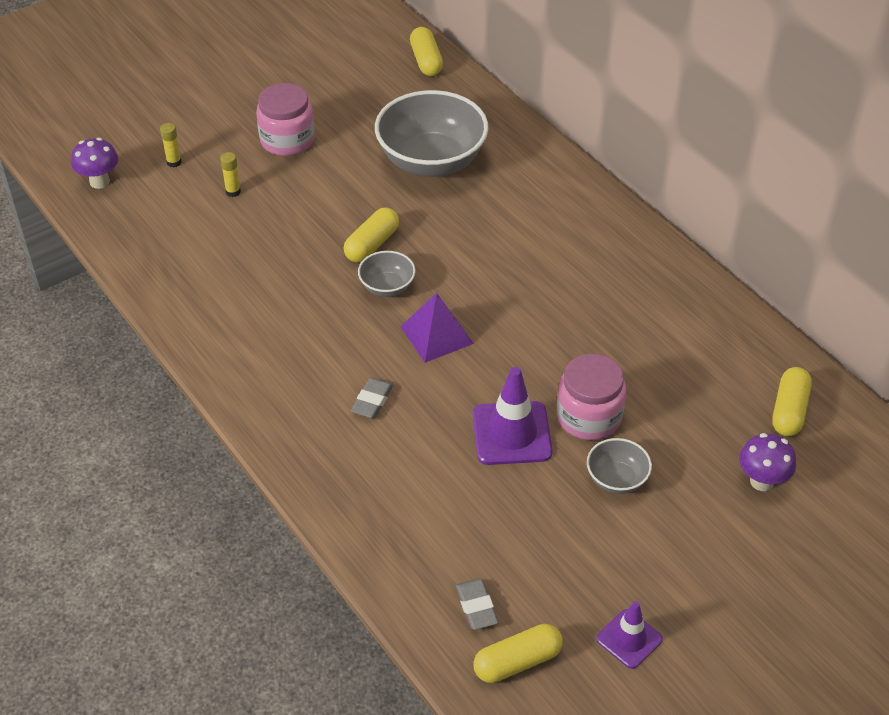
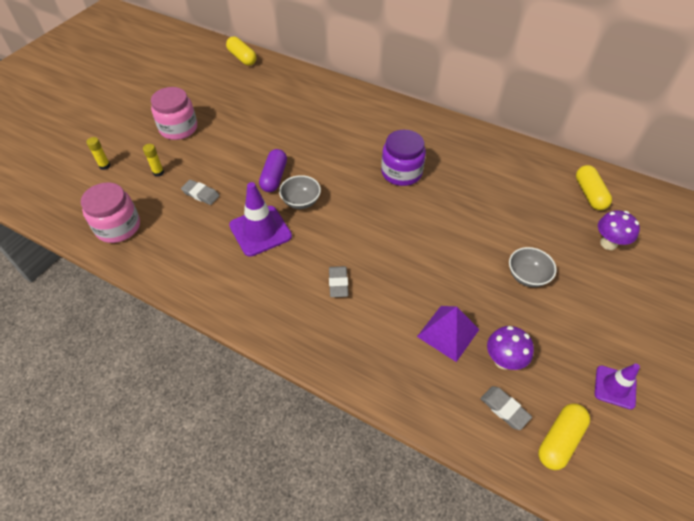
camera: 25 degrees left, 5 degrees up
(99, 182) = (54, 196): purple mushroom -> purple mushroom (503, 360)
(269, 236) = (201, 194): none -> grey eraser
(372, 244) = (274, 177): yellow capsule -> purple capsule
(431, 161) = (281, 114): grey bowl -> none
(437, 335) = (353, 222): purple pyramid -> purple pyramid (448, 332)
(512, 433) = (443, 271): purple traffic cone -> purple traffic cone (260, 231)
(543, 293) = (401, 172): none -> purple jar
(589, 417) = (482, 241): pink jar -> pink jar (118, 227)

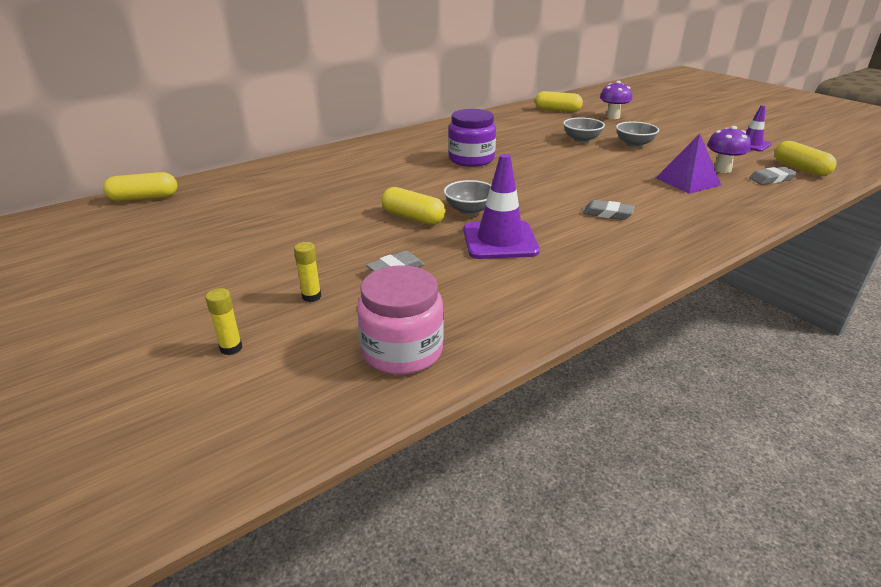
camera: 65 degrees left, 20 degrees down
(178, 128) = (229, 266): pink jar -> none
(274, 177) = (413, 217): purple capsule -> yellow capsule
(508, 232) = (581, 140): none -> grey bowl

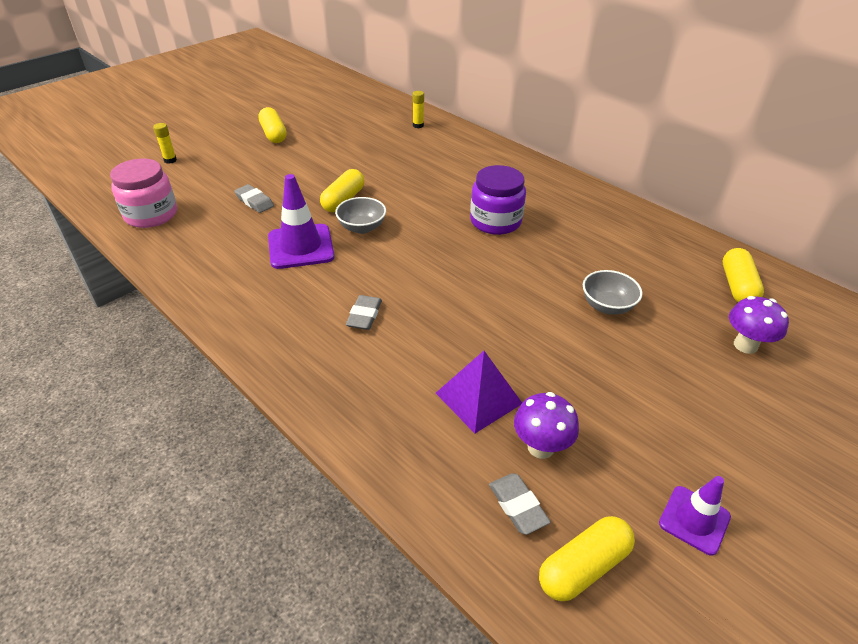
camera: 80 degrees right, 10 degrees up
(144, 198) = (365, 92): yellow capsule -> yellow capsule (273, 134)
(311, 296) = (221, 175): yellow glue stick -> yellow glue stick (418, 125)
(634, 144) = (614, 358): grey bowl -> none

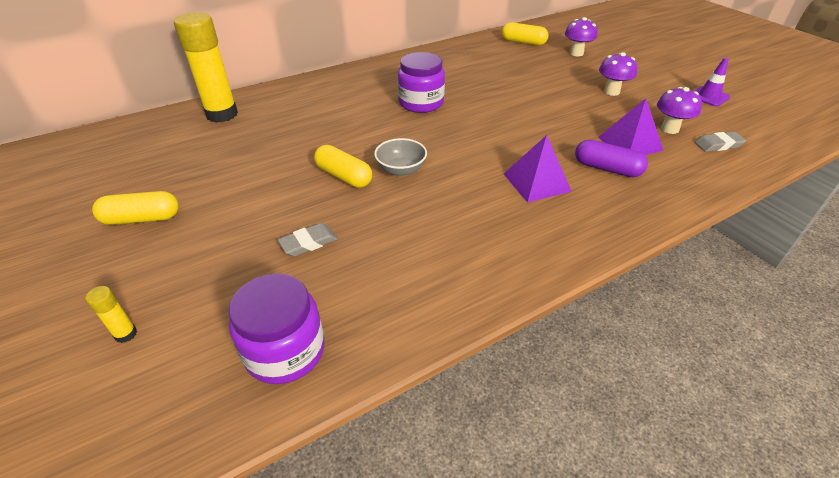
camera: 75 degrees left, 0 degrees up
(151, 215) = (285, 351): pink jar -> purple jar
(301, 247) = (420, 211): purple traffic cone -> none
(364, 315) = (536, 182): grey eraser -> purple pyramid
(409, 373) = (607, 168): none -> purple capsule
(418, 125) = (222, 114): yellow glue stick -> yellow glue stick, size x2.47
(583, 566) = (752, 132): yellow capsule -> none
(607, 306) = (537, 82): grey bowl -> none
(628, 384) = (611, 92): none -> purple mushroom

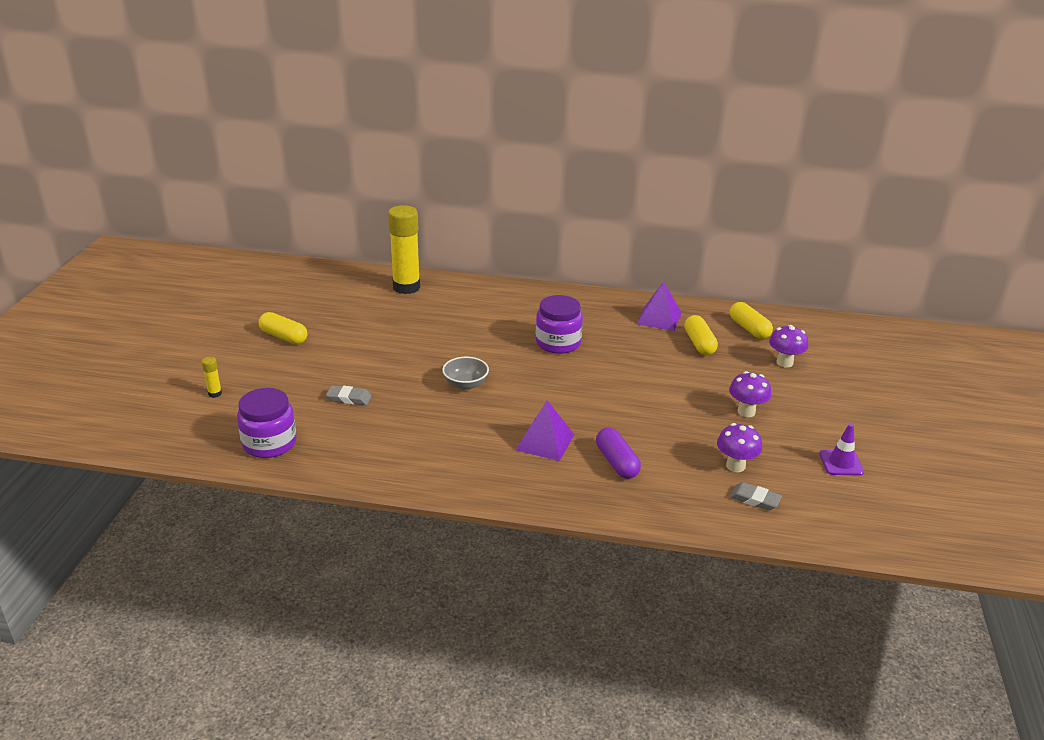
camera: 40 degrees right, 10 degrees down
(344, 176) = (423, 369): yellow capsule -> yellow capsule (699, 343)
(630, 143) = (674, 457): purple pyramid -> purple pyramid (659, 318)

